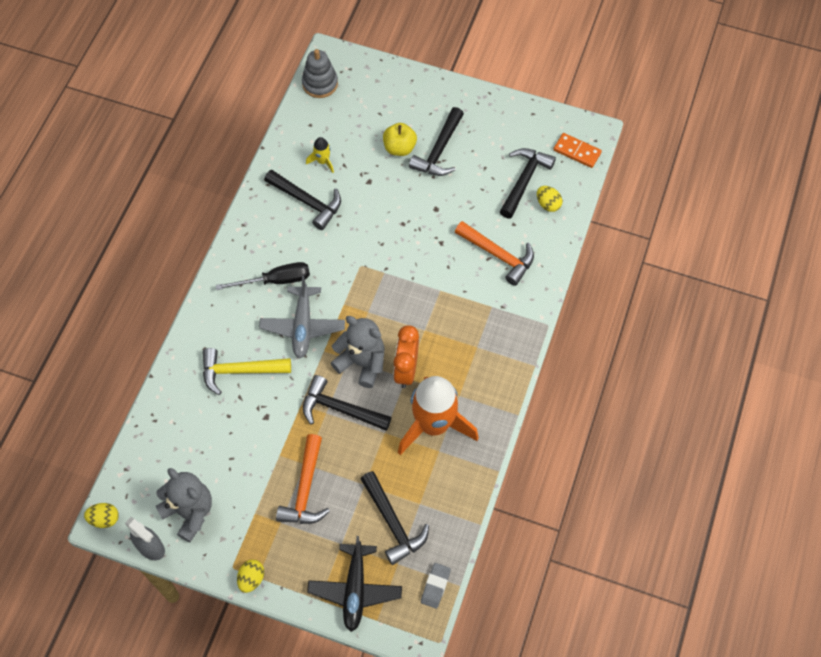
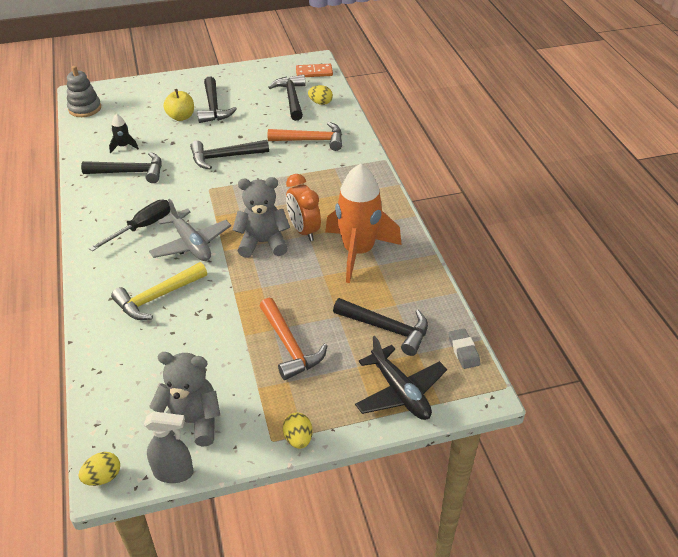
camera: 35 degrees left, 20 degrees down
(322, 161) = (123, 146): yellow rocket -> black rocket
(340, 409) = (271, 279): black hammer -> black hammer (224, 157)

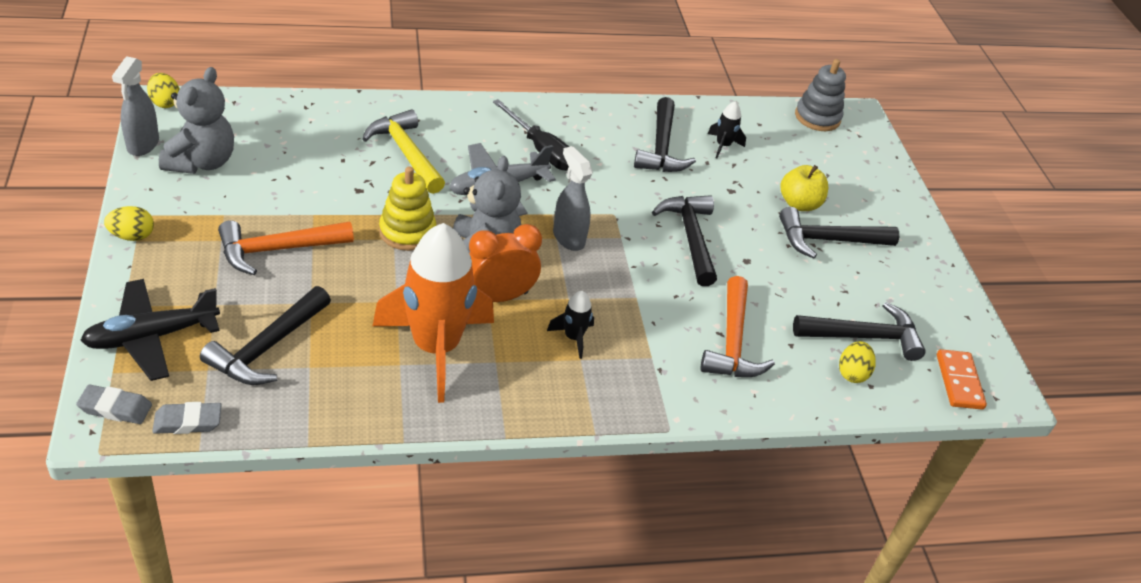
camera: 90 degrees right, 0 degrees up
(238, 206) = (568, 238): none -> grey spray bottle
(251, 281) = (407, 232): none -> yellow stacking toy
(329, 197) = (573, 337): none -> black rocket
(468, 390) = (115, 408): none -> grey eraser

